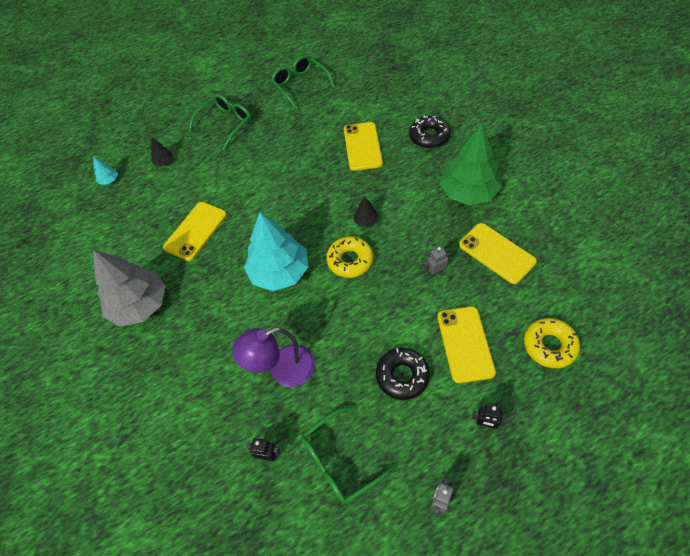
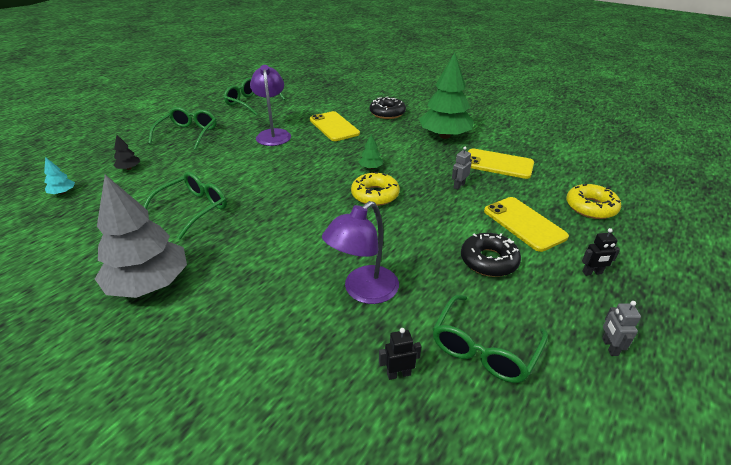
camera: 30 degrees left, 20 degrees down
(195, 231) = (193, 209): yellow phone -> green glasses
(279, 272) = (308, 218): turquoise tree -> none
(300, 144) = (273, 134): none -> purple lamp
(366, 221) = (370, 168): black tree -> green tree

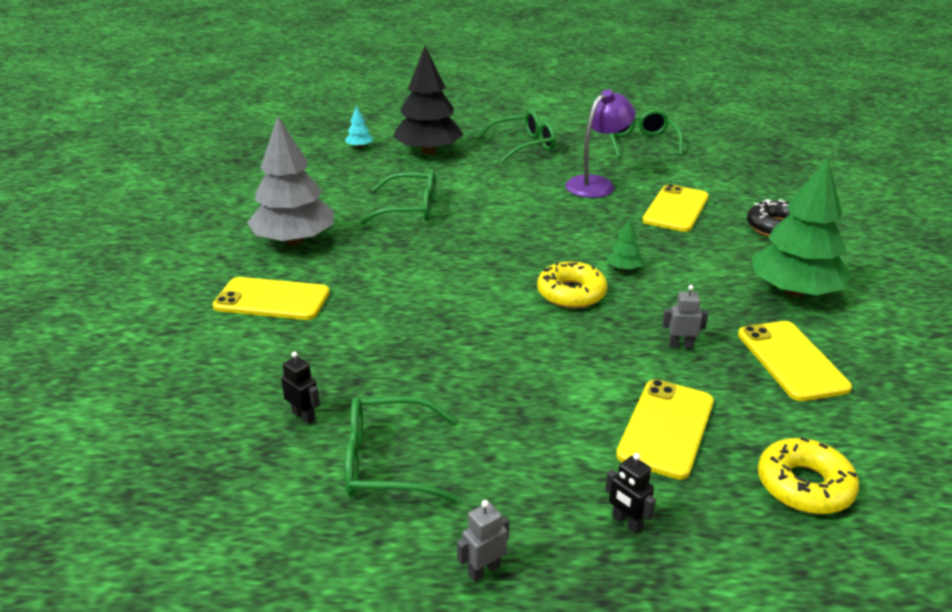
camera: 55 degrees right, 5 degrees down
(129, 168) = (428, 151): black tree -> black tree, size x2.44
(221, 332) = (272, 300): none -> yellow phone
(363, 291) = (396, 351): purple lamp -> none
(489, 261) = (545, 421): black donut -> none

